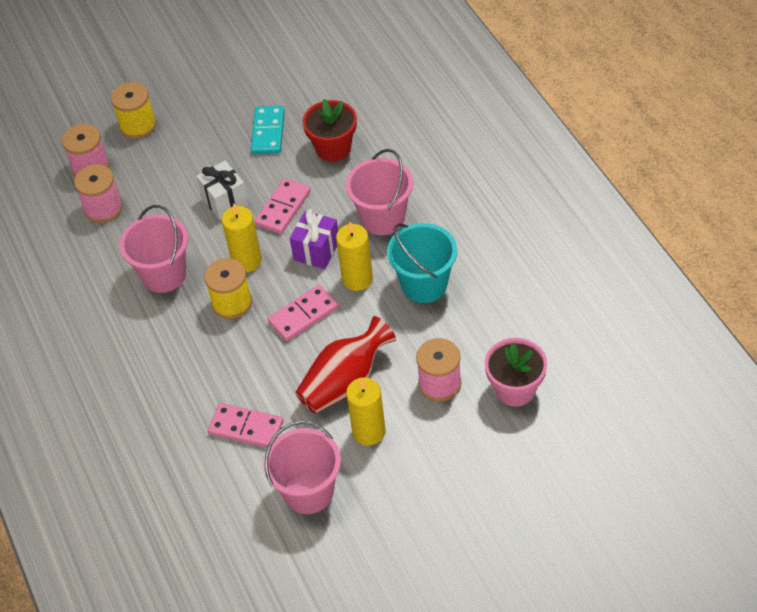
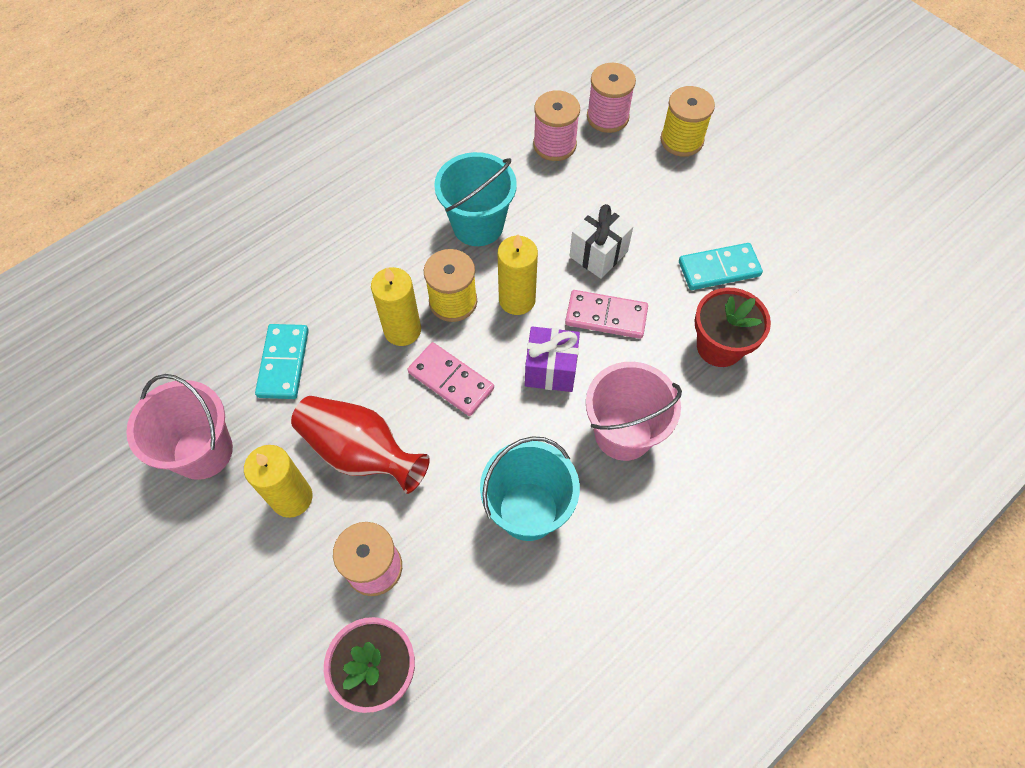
camera: 70 degrees right, 10 degrees up
(164, 274) = (478, 225): pink bucket -> turquoise bucket
(246, 427) = (284, 363): pink domino -> turquoise domino
(357, 279) = (518, 427): yellow candle -> yellow candle (402, 330)

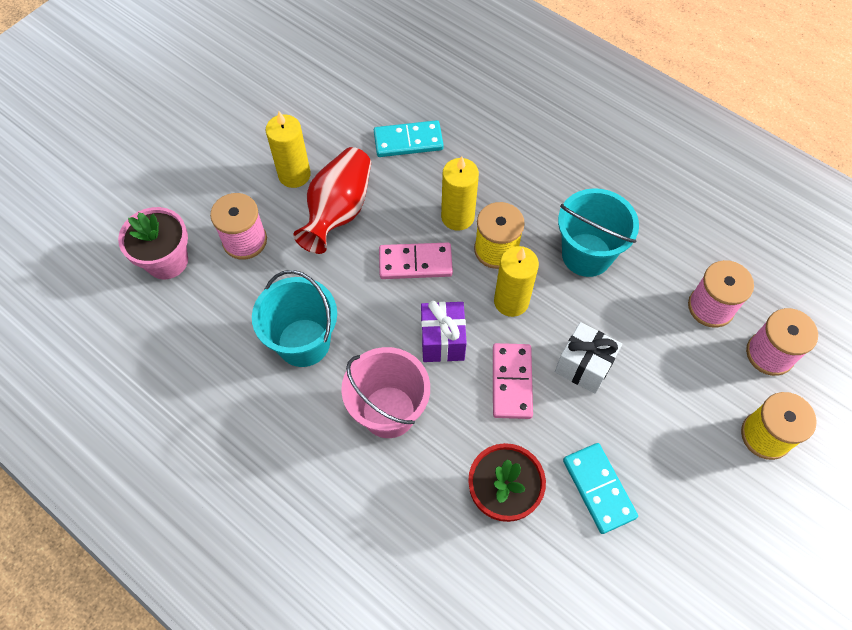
camera: 80 degrees right, 0 degrees up
(203, 451) = (324, 110): pink bucket -> none
(451, 381) = (415, 263): pink domino -> pink domino turned 60 degrees clockwise

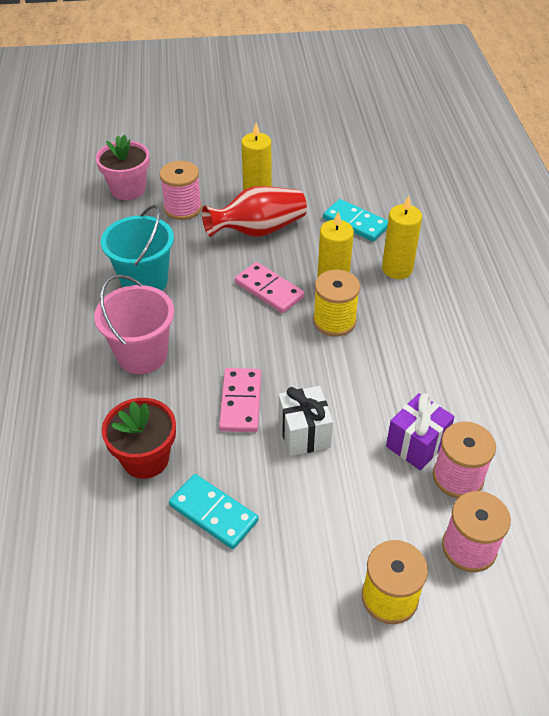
camera: 45 degrees right, 15 degrees down
(442, 341) = (227, 344): purple gift -> purple gift (416, 444)
(511, 301) = (304, 357): yellow candle -> yellow candle (397, 269)
(512, 382) = (241, 402): pink domino -> pink domino turned 45 degrees counterclockwise
(586, 255) = (398, 371): turquoise bucket -> none
(598, 489) = (213, 513): turquoise domino -> turquoise domino turned 75 degrees counterclockwise

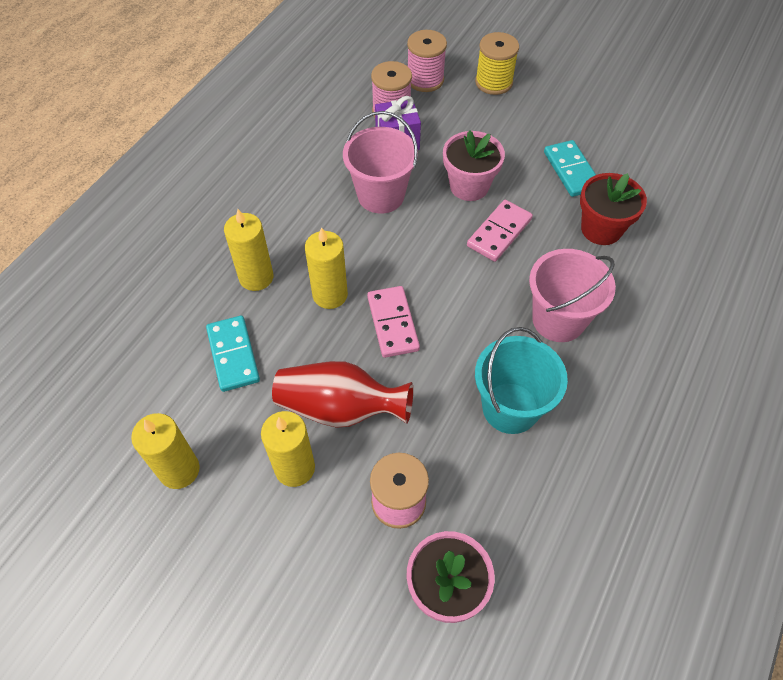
camera: 145 degrees left, 10 degrees up
(304, 433) = (469, 186): white gift -> pink flower pot
(320, 167) = (179, 470): none -> yellow candle
(334, 321) = (364, 258): yellow spool -> none
(374, 379) = (381, 195): none -> pink bucket

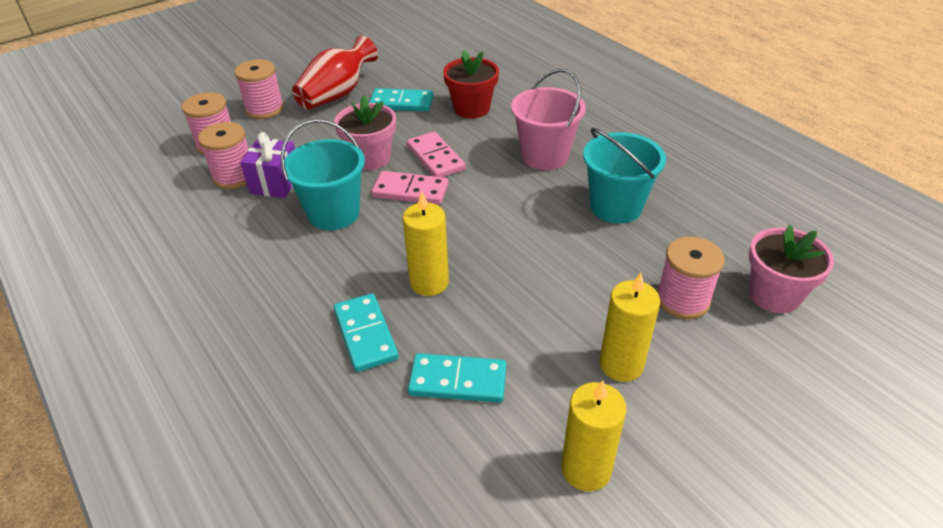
camera: 65 degrees left, 15 degrees down
(256, 277) = (366, 334): yellow candle -> turquoise domino
(340, 408) = (567, 311): red vase -> red vase (337, 94)
(381, 195) = (333, 213): pink bucket -> turquoise bucket
(392, 323) = (491, 249): pink domino -> pink domino (410, 191)
(493, 82) = (264, 109): yellow spool -> pink spool

